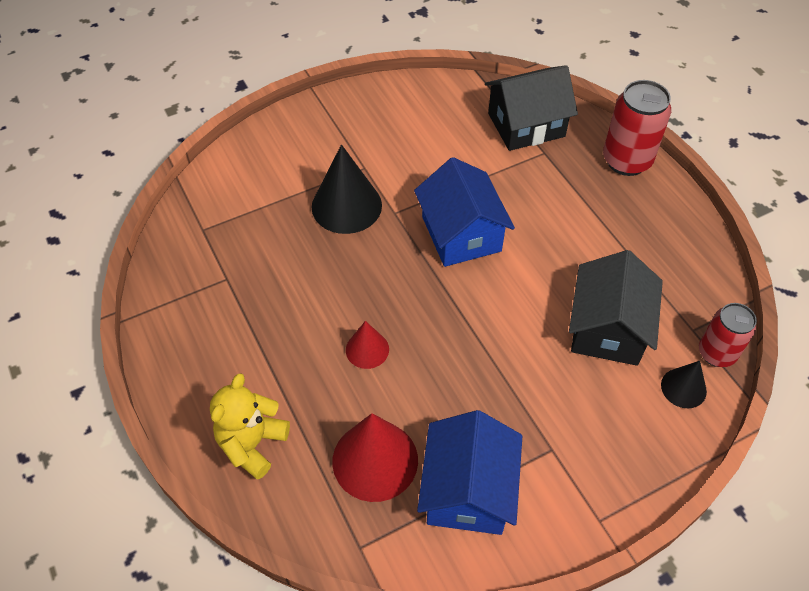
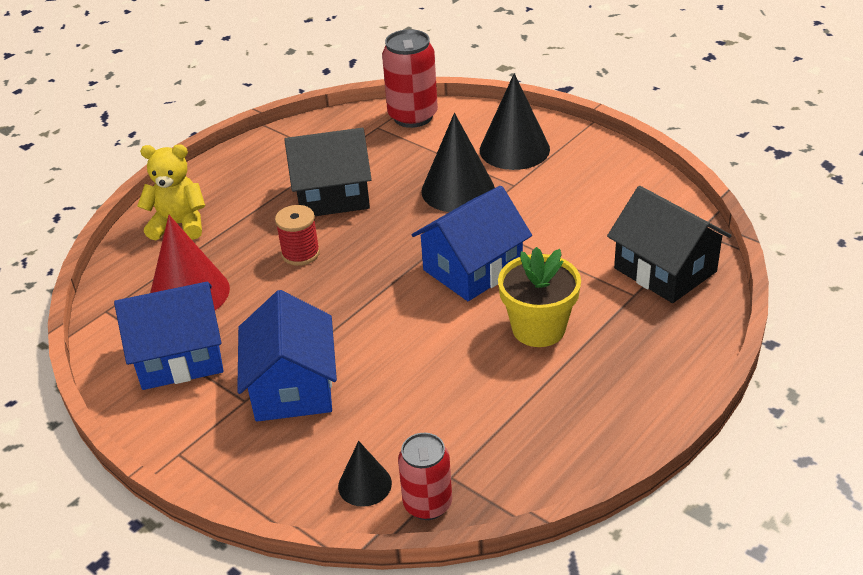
camera: 70 degrees right, 15 degrees down
(314, 148) = (514, 149): none -> black cone
(367, 349) = (300, 253): red cone -> red spool
(550, 407) = (292, 387): none -> blue house
(555, 220) = (538, 328): none -> yellow flower pot
(607, 329) = (412, 405): black house -> black house (332, 195)
(626, 161) = (675, 362): red can -> red can (413, 116)

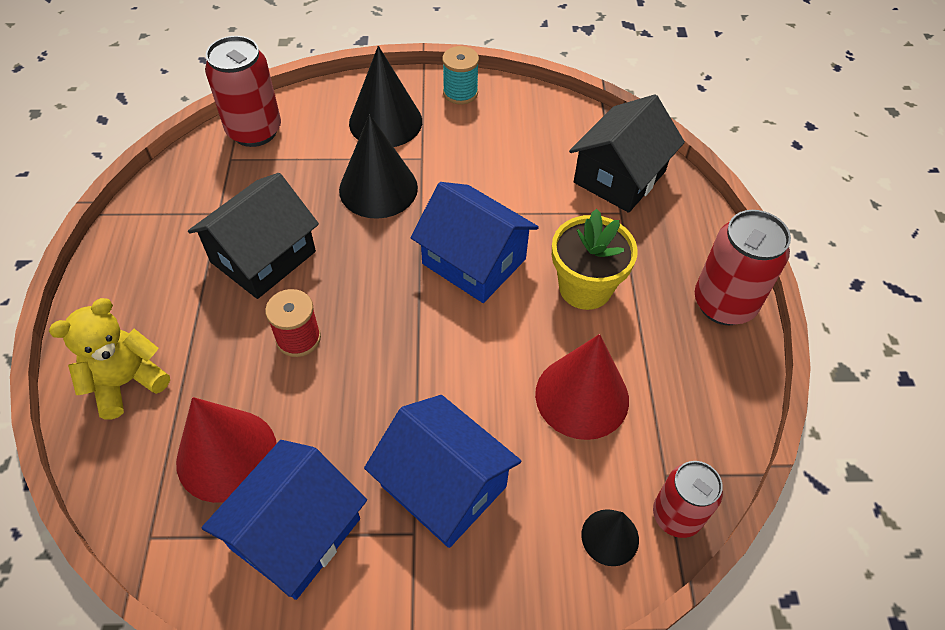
camera: 45 degrees left, 15 degrees up
(449, 393) = (582, 396): none -> red cone
(473, 268) = (474, 261): blue house -> blue house turned 60 degrees counterclockwise
(598, 154) = (460, 93): none -> turquoise spool
(644, 401) = (724, 304): none -> red can
(665, 270) = (619, 177): black house -> black house turned 60 degrees counterclockwise

